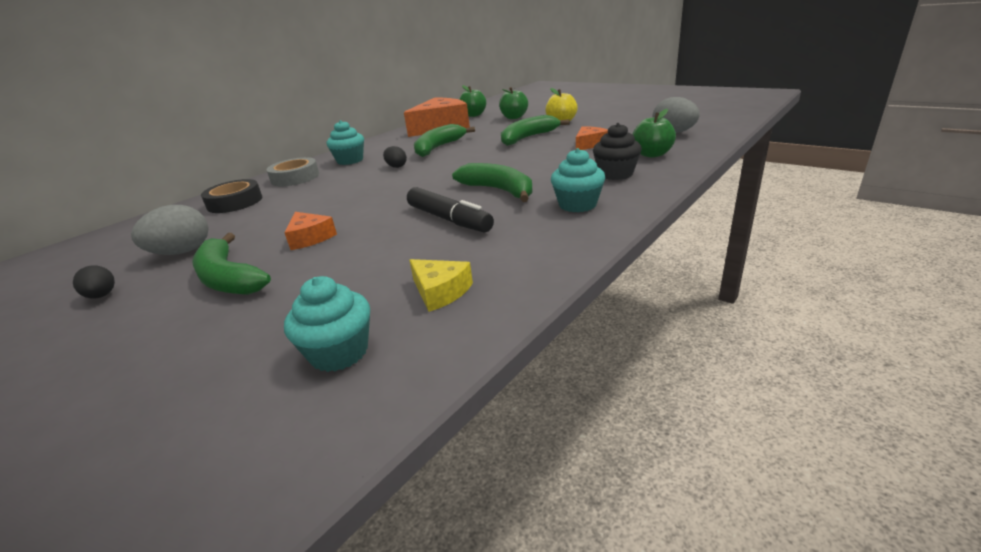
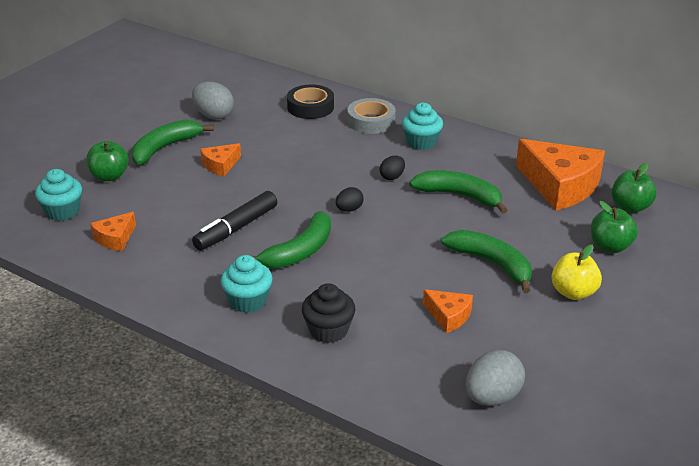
camera: 80 degrees right, 5 degrees up
(102, 296) = (158, 108): black egg -> black egg (349, 209)
(440, 292) = (115, 238): yellow cheese -> orange cheese
(652, 154) = (394, 365): green apple -> green apple (109, 176)

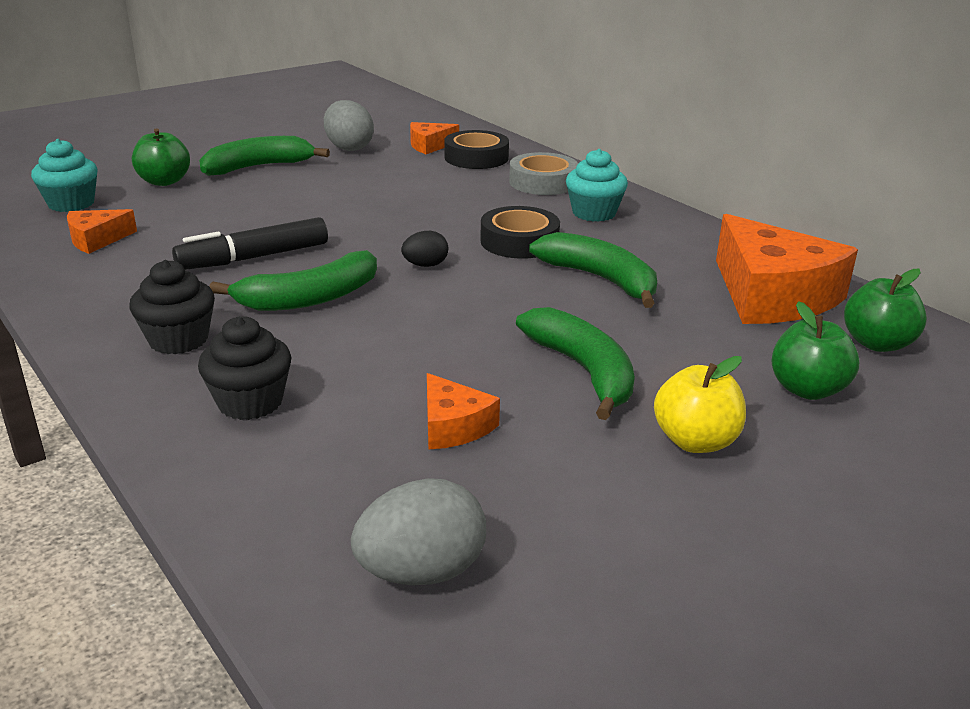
camera: 20 degrees right, 5 degrees down
(220, 165) = (306, 193): orange cheese -> orange cheese (430, 145)
(248, 301) = (178, 340): turquoise cupcake -> black cupcake
(392, 177) = (519, 241): black egg -> black tape

